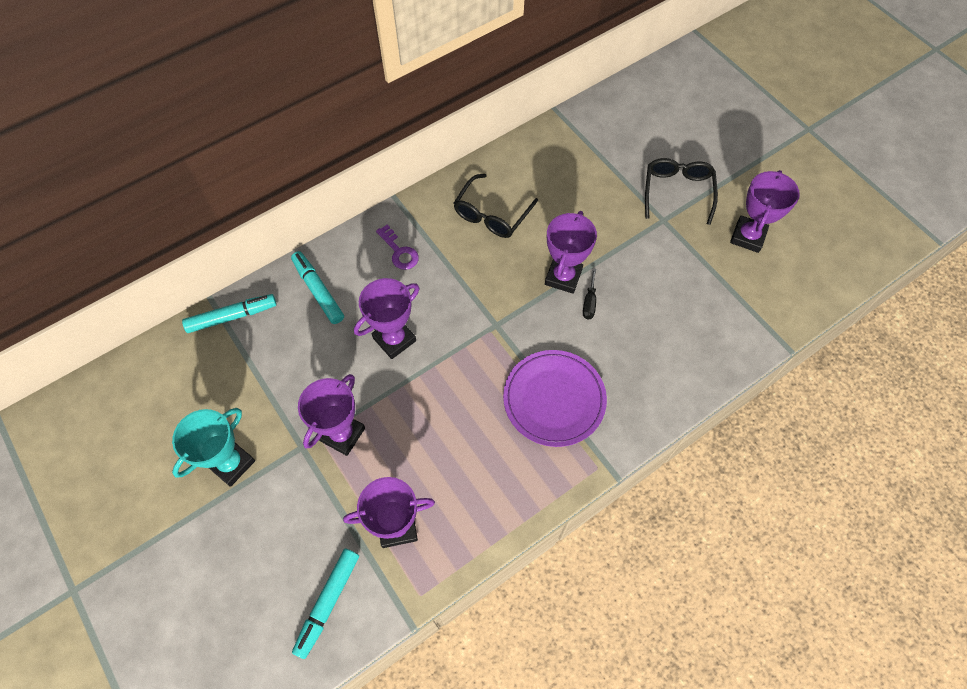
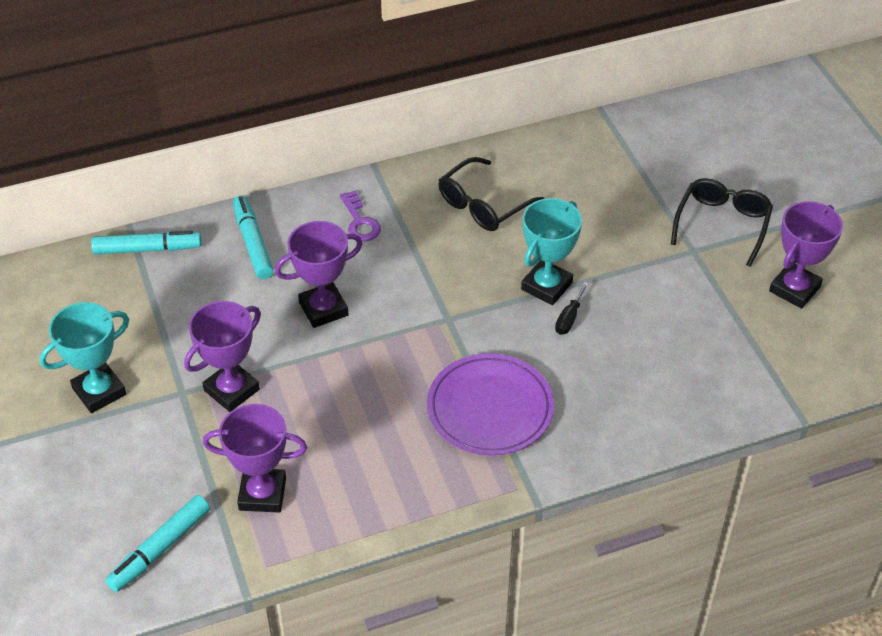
camera: 15 degrees right, 15 degrees down
(563, 277) = (546, 286): purple trophy -> turquoise trophy

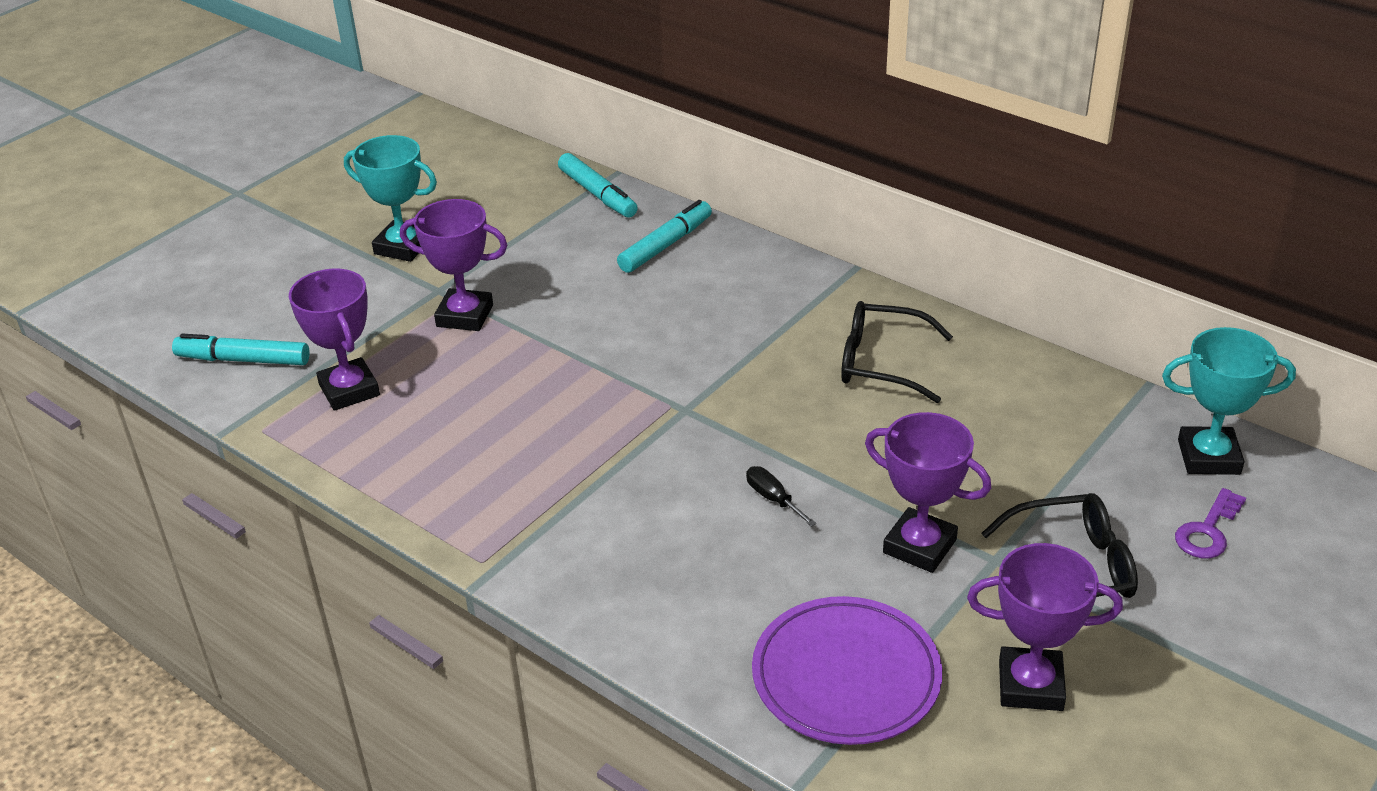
camera: 60 degrees right, 10 degrees down
(323, 309) = (620, 323): purple trophy -> purple trophy (919, 546)
(360, 222) = (764, 294): purple key -> purple key (1208, 531)
(490, 408) = (582, 493): purple plate -> purple plate (846, 676)
(546, 286) = (806, 460): turquoise trophy -> turquoise trophy (1208, 457)
(569, 318) = (773, 499): black screwdriver -> black screwdriver turned 60 degrees clockwise

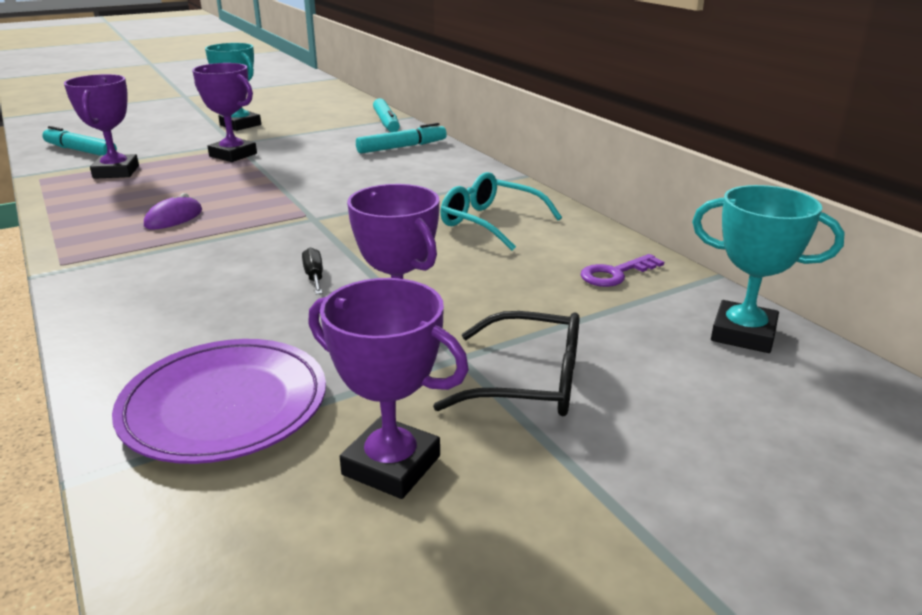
camera: 20 degrees right, 10 degrees down
(524, 454) = (174, 218): none -> purple mouse
(881, 363) = (490, 222): black glasses -> turquoise glasses
(1208, 531) = (700, 388): purple key -> purple key (615, 274)

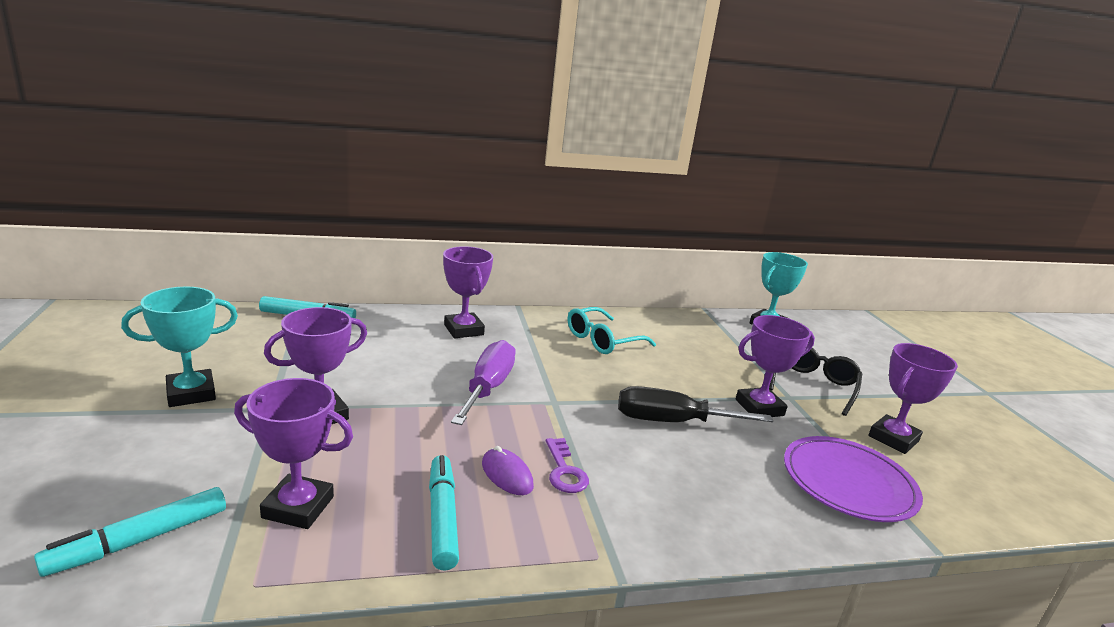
camera: 75 degrees left, 5 degrees down
(314, 276) = (672, 422): black screwdriver -> black screwdriver, size x2.17
(318, 191) = (488, 388): none -> purple screwdriver
(402, 147) = (398, 328): turquoise marker -> turquoise marker (442, 517)
(430, 166) = (463, 330): none -> purple trophy
(615, 274) = (696, 330): purple key -> purple key (564, 471)

